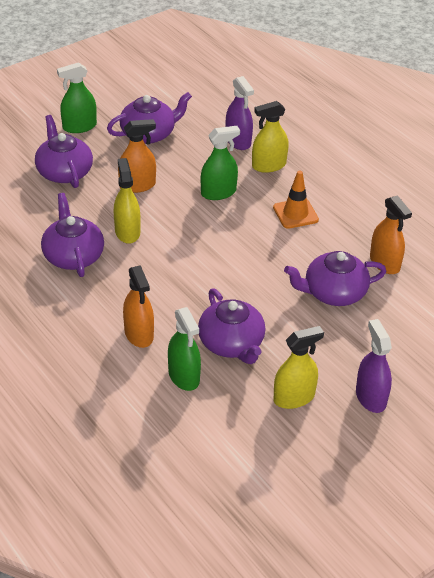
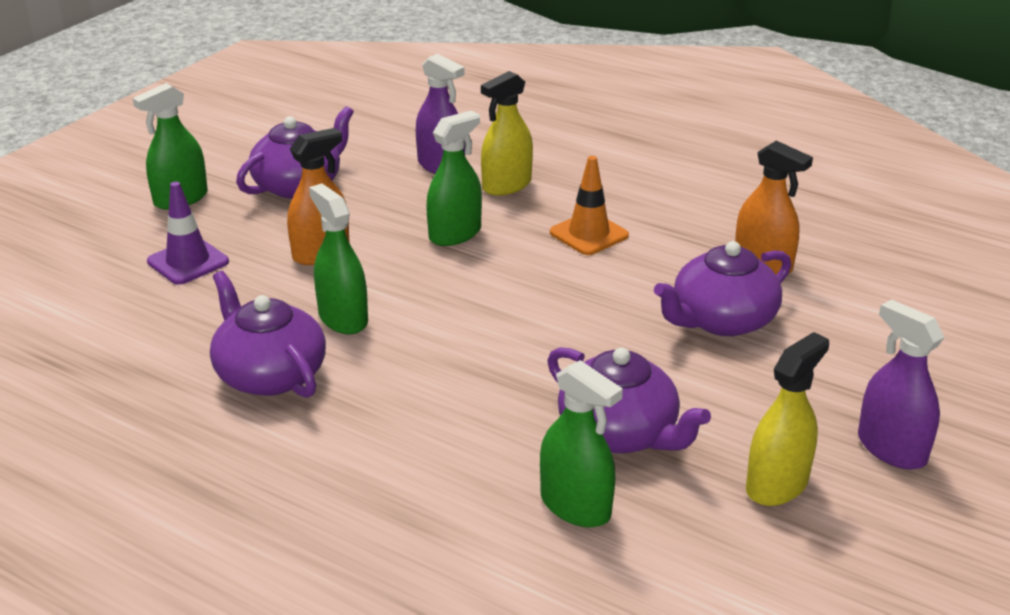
camera: 20 degrees left, 10 degrees down
(64, 172) = (188, 262): purple teapot -> purple traffic cone
(127, 232) = (343, 318): yellow spray bottle -> green spray bottle
(139, 334) = (455, 462): orange spray bottle -> none

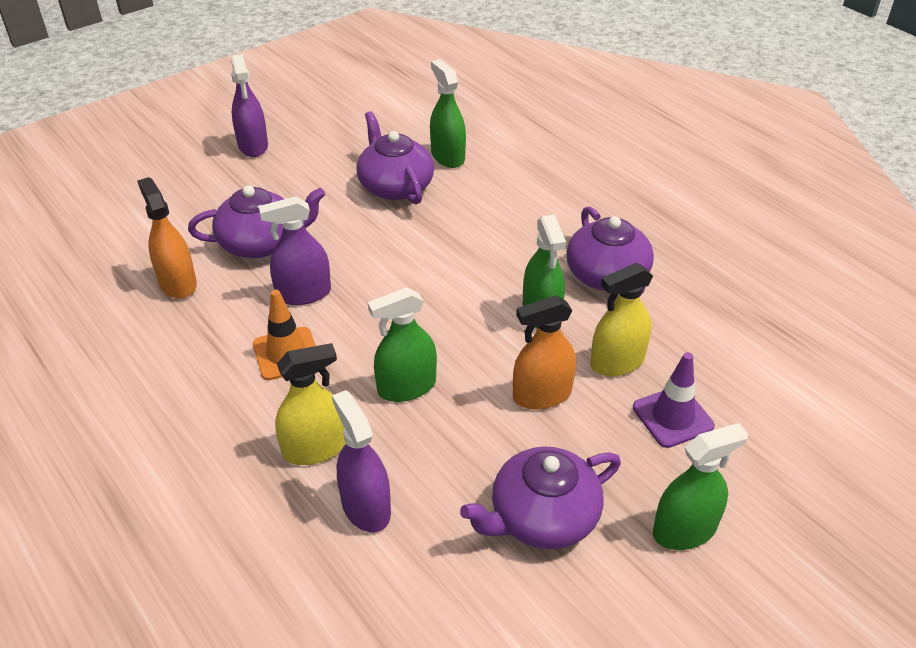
camera: 160 degrees left, 10 degrees up
(620, 283) = (303, 293): none -> purple spray bottle
(777, 485) = (333, 143): yellow spray bottle -> yellow spray bottle (617, 362)

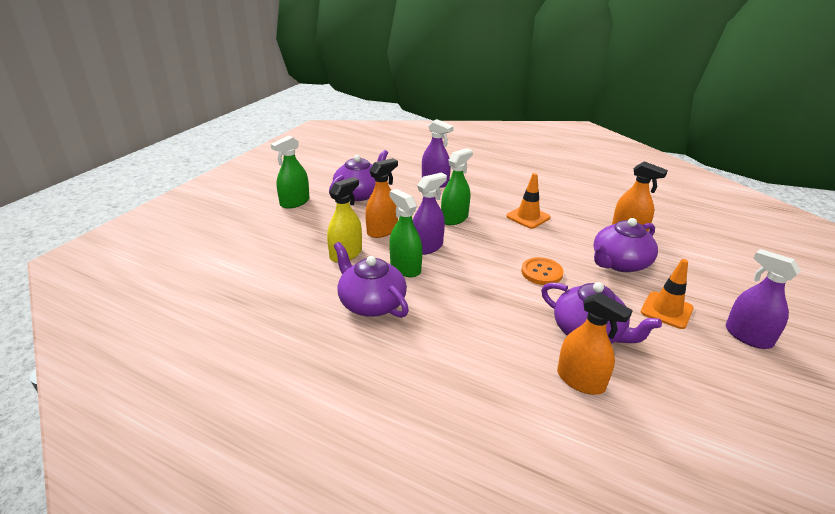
camera: 155 degrees right, 10 degrees down
(290, 183) = (666, 310): none -> orange traffic cone
(303, 293) = (555, 243): purple spray bottle -> purple spray bottle (427, 247)
(314, 448) = (474, 192): yellow spray bottle -> none
(371, 258) = (541, 272): none -> orange button
(447, 156) = (580, 380): green spray bottle -> orange spray bottle
(672, 417) = (306, 237): purple traffic cone -> none

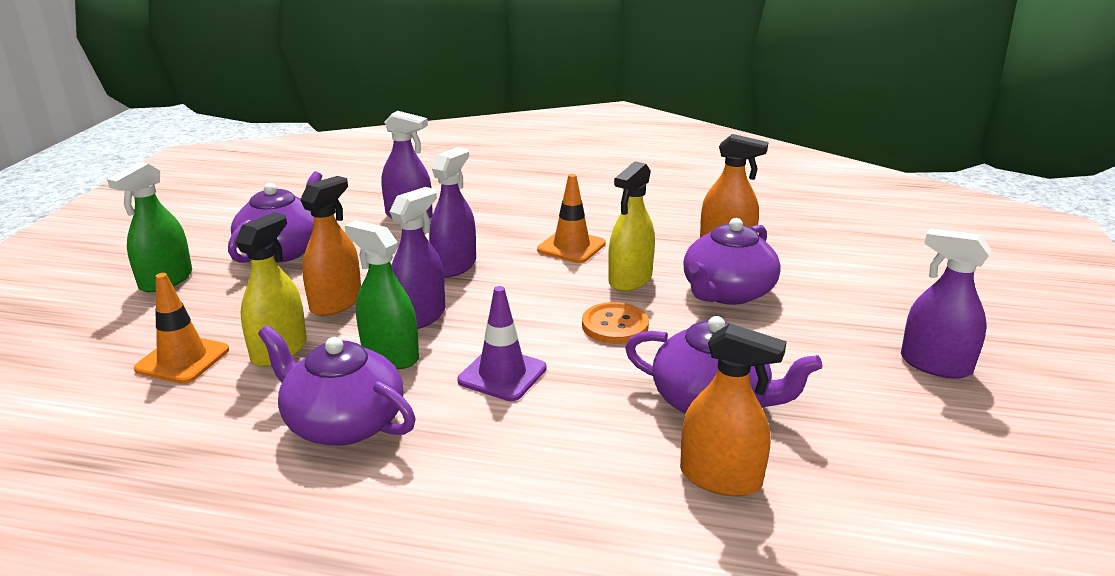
camera: 15 degrees left, 5 degrees down
(454, 218) = (454, 266): green spray bottle -> purple spray bottle
(466, 291) = (502, 374): none -> purple traffic cone
(559, 244) = (630, 279): none -> yellow spray bottle
(666, 310) = (814, 348): orange traffic cone -> orange traffic cone (182, 359)

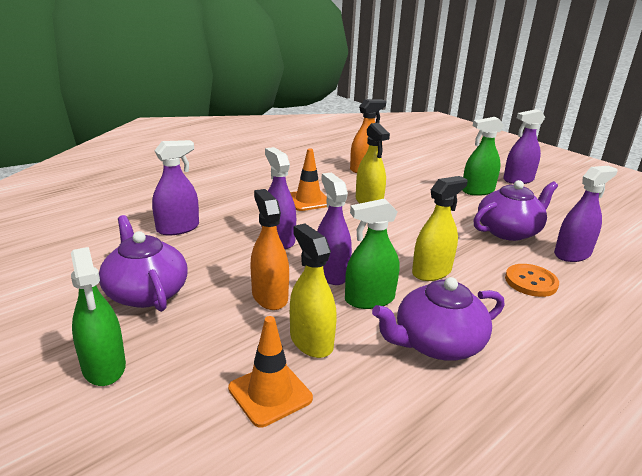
camera: 55 degrees left, 0 degrees up
(502, 374) = (431, 272): purple traffic cone -> yellow spray bottle
(615, 325) = (413, 224): orange button -> orange button (531, 282)
(720, 478) = (572, 254): orange spray bottle -> purple spray bottle
(727, 292) = (412, 188): purple teapot -> none
(814, 341) = (477, 191): none -> green spray bottle

